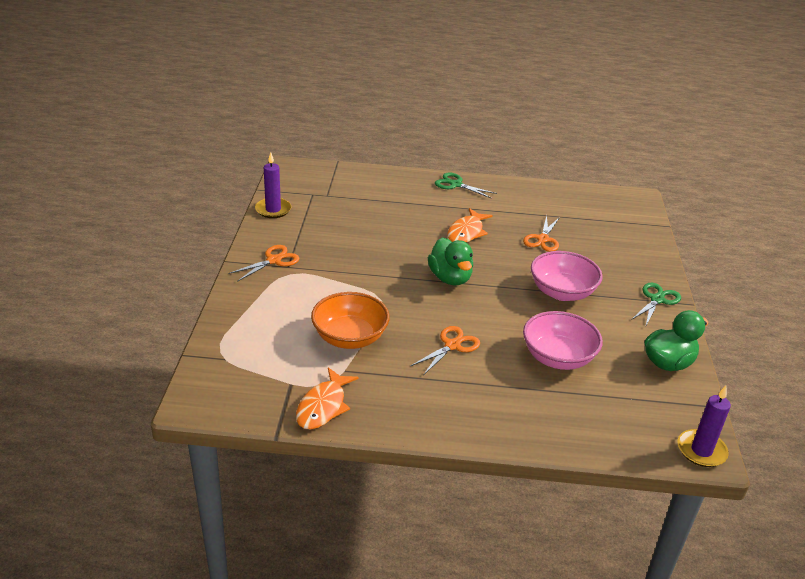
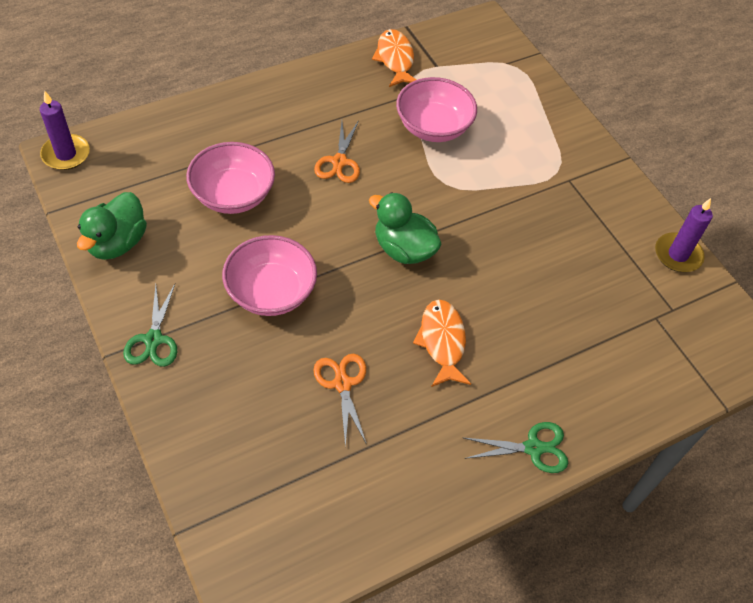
camera: 145 degrees right, 20 degrees up
(274, 260) = (590, 181): orange scissors -> none
(350, 338) = (433, 127): orange bowl -> pink bowl

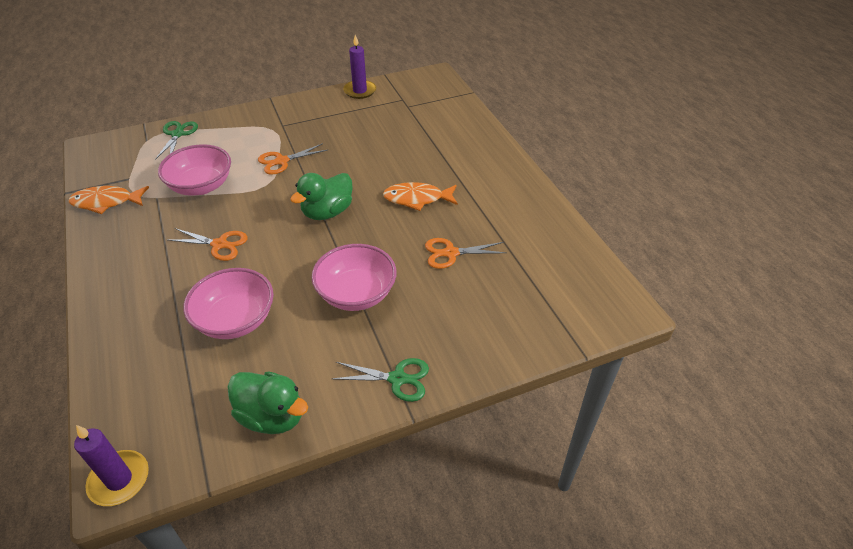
camera: 80 degrees left, 10 degrees down
(493, 191) = (282, 161): none -> orange scissors
(533, 448) = (502, 166): green scissors -> green scissors (177, 134)

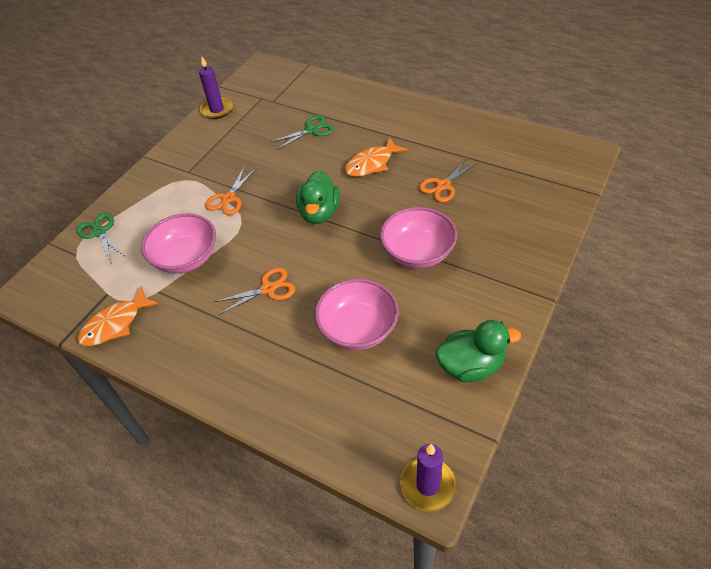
camera: 35 degrees left, 5 degrees up
(397, 379) = (515, 284): green scissors -> green scissors (312, 130)

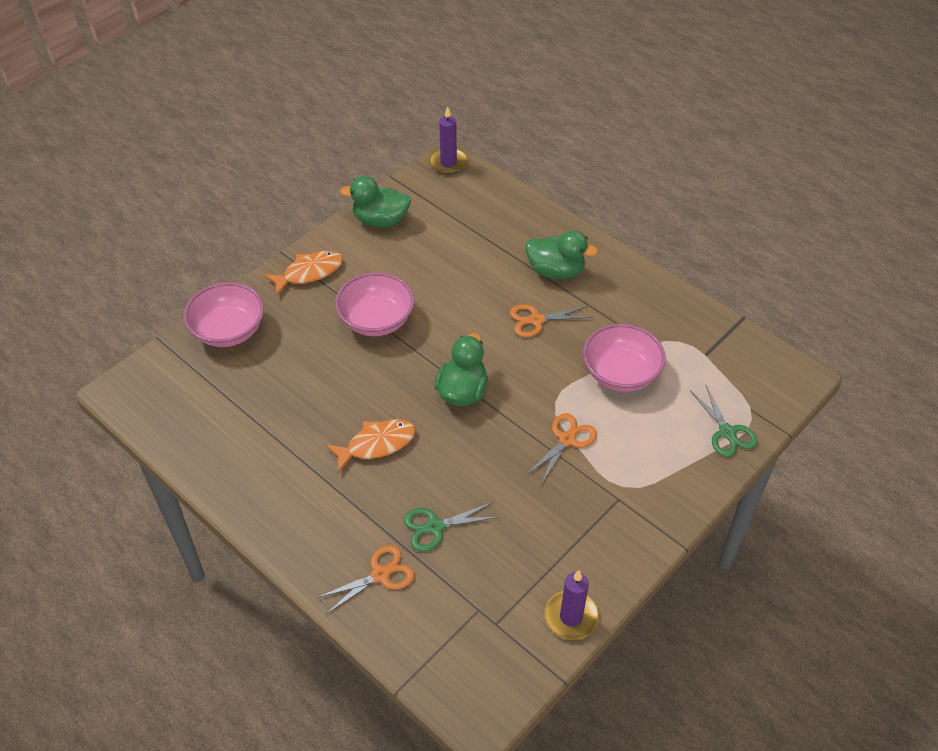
camera: 170 degrees left, 0 degrees up
(115, 324) = (691, 321): orange fish -> orange fish (309, 272)
(256, 348) = (556, 271): none -> green duck
(358, 329) = (461, 266): pink bowl -> pink bowl (229, 331)
(443, 185) = (309, 390): orange scissors -> orange scissors (380, 575)

